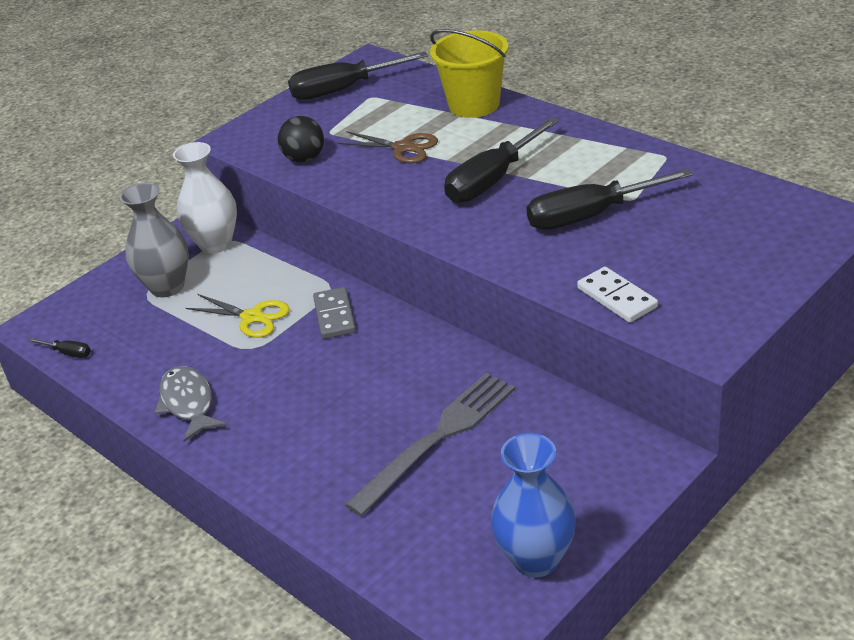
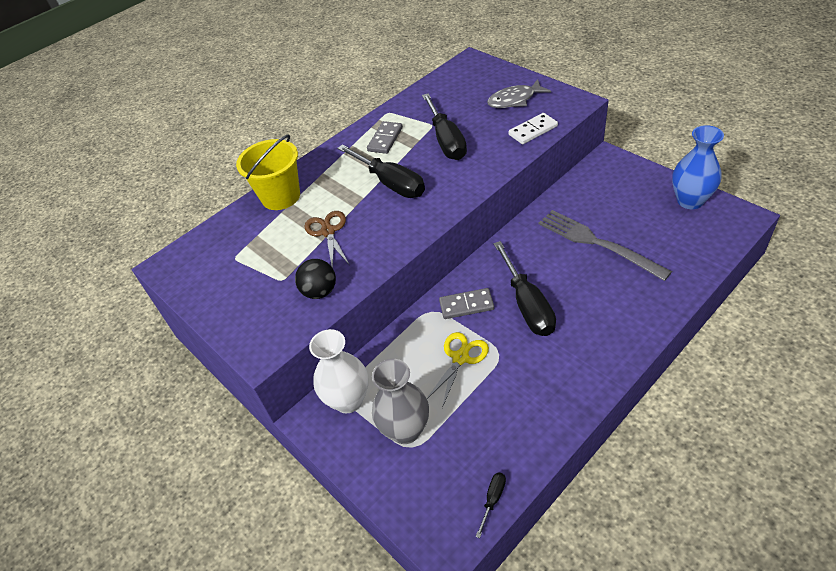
camera: 85 degrees left, 10 degrees up
(188, 403) = (564, 387): grey fish -> grey fish (514, 100)
(344, 90) = (212, 276): black screwdriver -> black screwdriver (527, 304)
(403, 148) = (328, 231): brown scissors -> brown scissors turned 45 degrees counterclockwise
(594, 163) = (385, 139): none -> grey domino

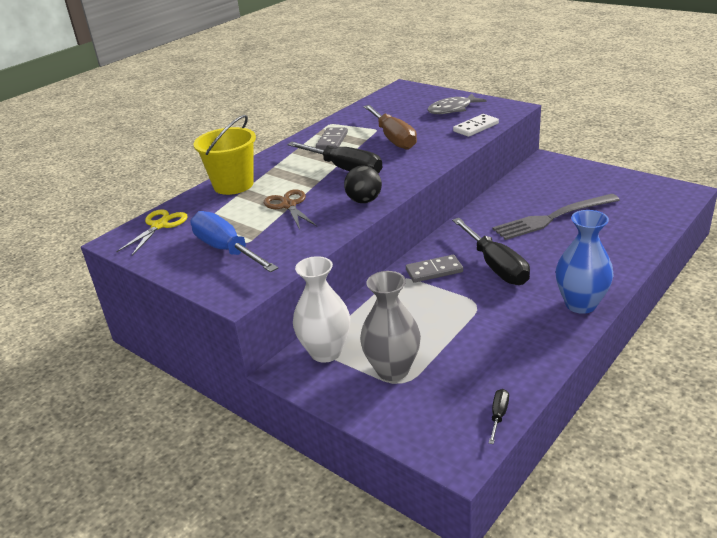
camera: 10 degrees left, 15 degrees down
(261, 289) = (227, 250): none -> blue screwdriver
(320, 291) = (290, 247): black ball -> black ball (364, 201)
(446, 140) = (393, 138): black screwdriver -> brown screwdriver
(460, 358) = (437, 310): yellow scissors -> yellow scissors (159, 225)
(597, 243) = (552, 218): grey fork -> grey fork turned 60 degrees counterclockwise
(690, 201) = (632, 184): blue vase -> blue vase (580, 304)

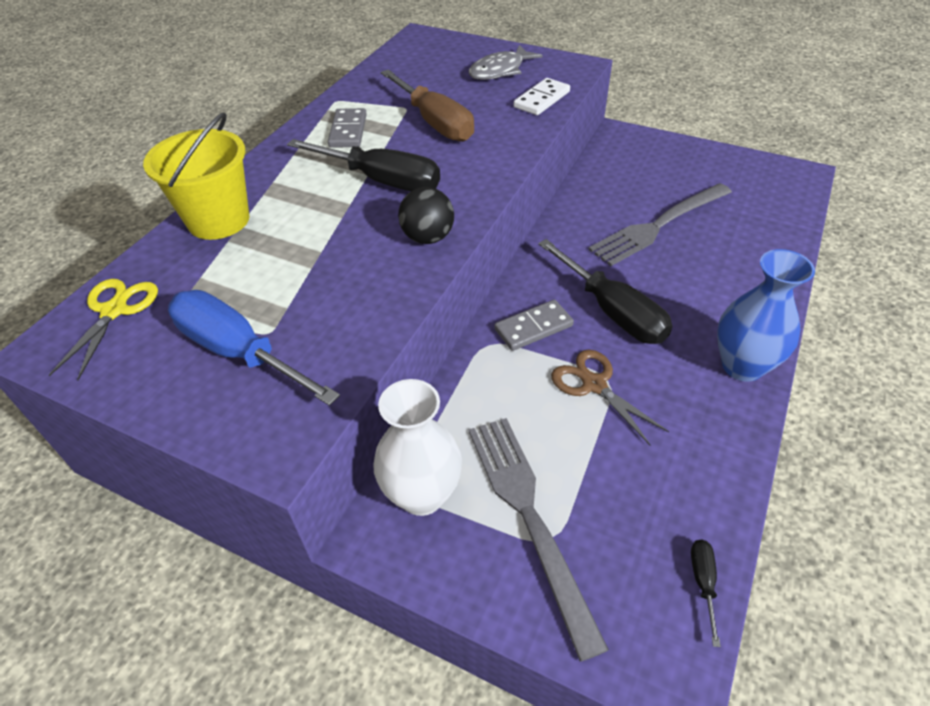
camera: 15 degrees left, 15 degrees up
(288, 205) = (316, 254): brown scissors -> brown scissors (594, 384)
(392, 370) = (529, 516): grey vase -> grey fork

